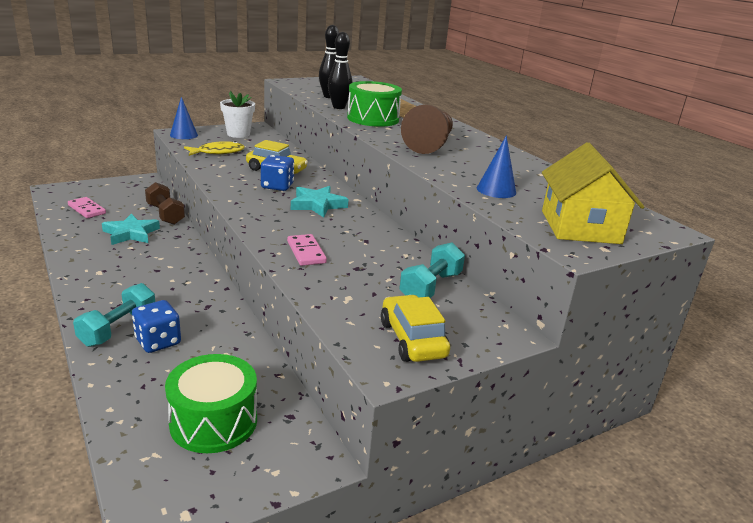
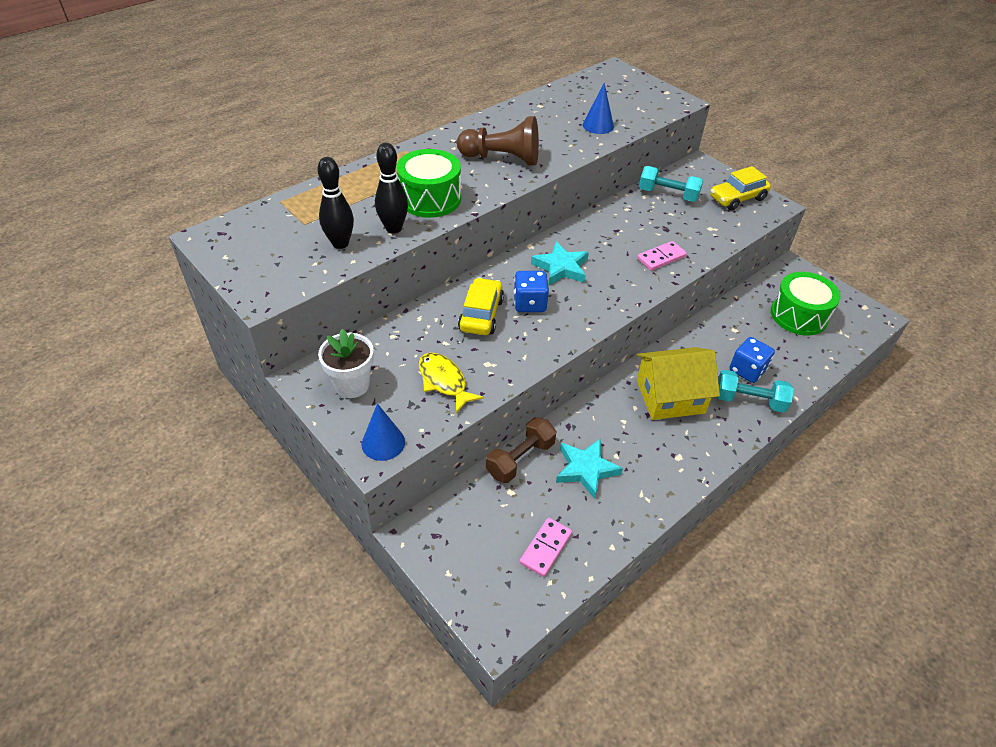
camera: 100 degrees left, 20 degrees up
(580, 227) = (640, 97): yellow house -> yellow house (670, 397)

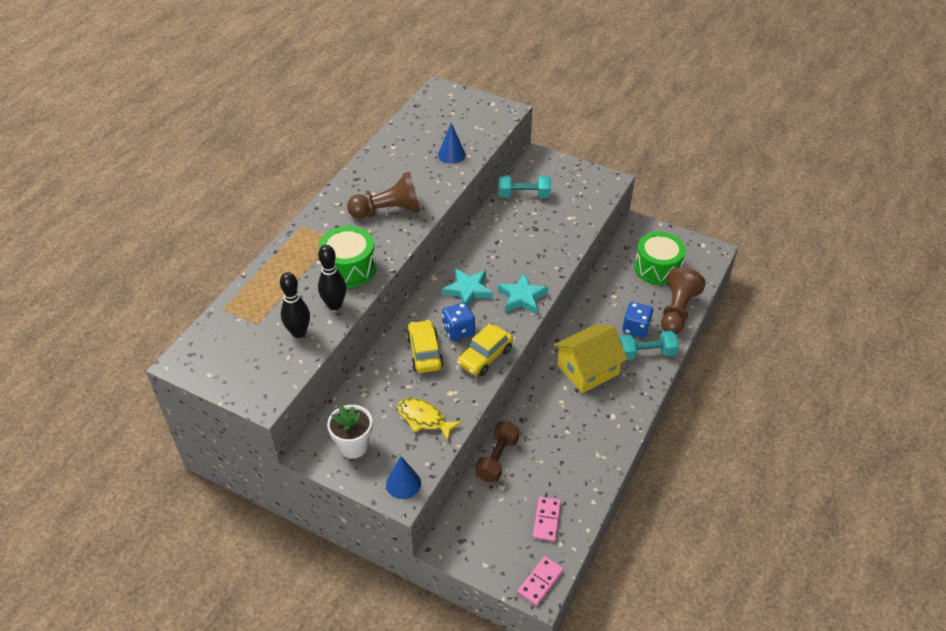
camera: 20 degrees left, 0 degrees up
(586, 469) = (550, 450): turquoise star -> turquoise star (522, 297)
(661, 258) = (542, 257): pink domino -> pink domino (540, 582)
(737, 198) = (579, 182): yellow car -> yellow car (485, 357)
(805, 367) = (677, 311): none -> brown pawn

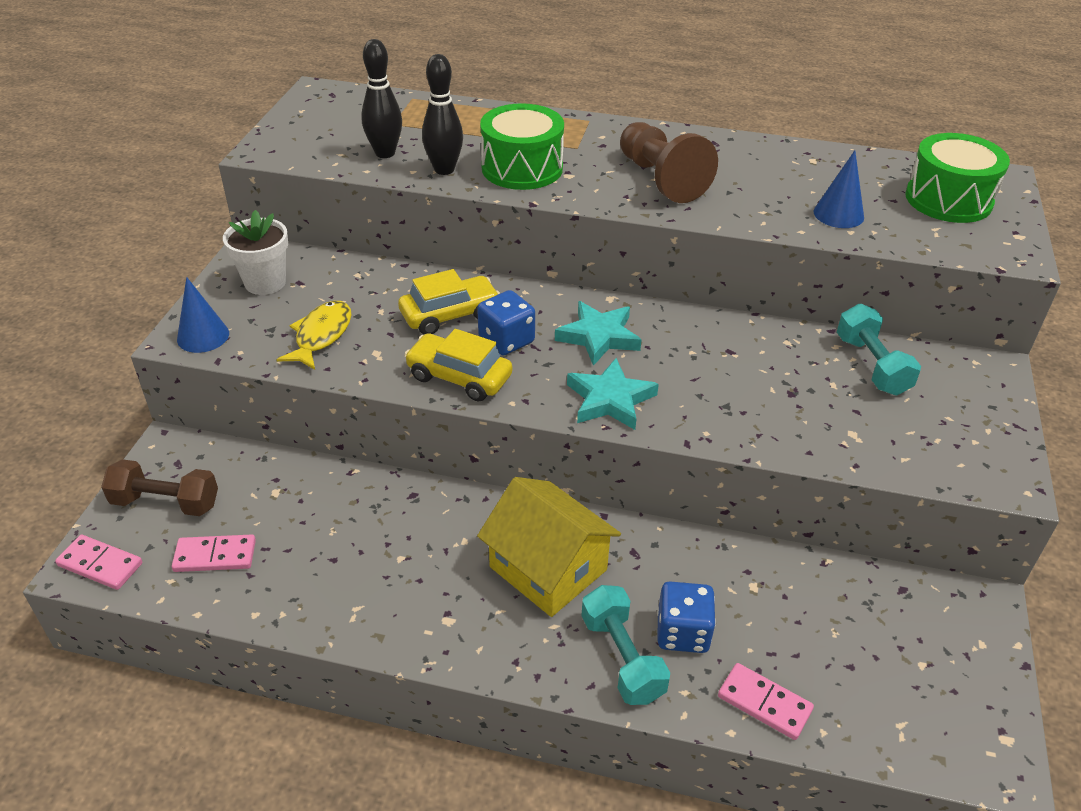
camera: 75 degrees right, 5 degrees down
(497, 459) = (328, 478): brown dumbbell -> brown dumbbell (166, 503)
(657, 268) = (874, 653): green drum -> green drum (948, 199)
(677, 311) = (764, 703): brown pawn -> pink domino

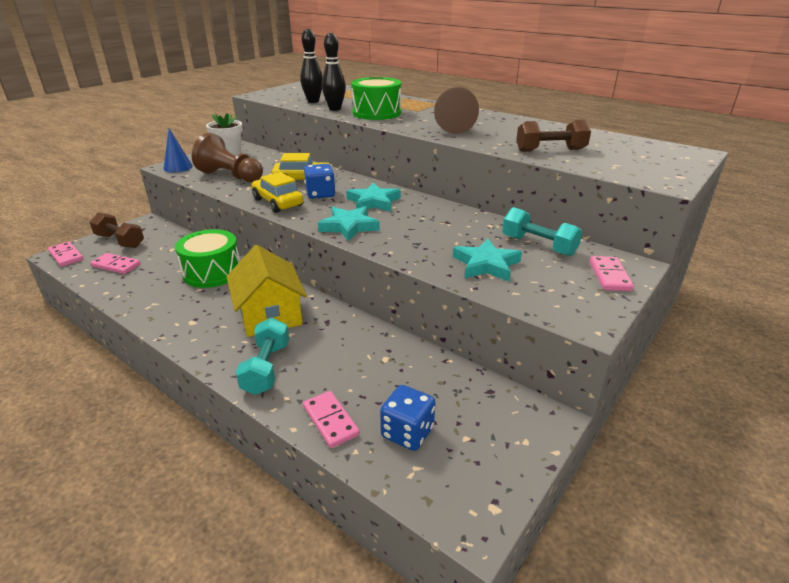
camera: 25 degrees right, 10 degrees down
(321, 335) = (230, 176): yellow fish -> brown pawn
(682, 632) = (316, 367): blue dice -> blue dice (407, 432)
(838, 214) = (550, 150): blue cone -> brown dumbbell
(838, 420) = (486, 264): none -> turquoise star
(872, 365) = (538, 246): turquoise dumbbell -> turquoise dumbbell turned 60 degrees counterclockwise
(948, 199) = (641, 155): green drum -> green drum (212, 272)
(981, 396) = (609, 276): none -> pink domino

